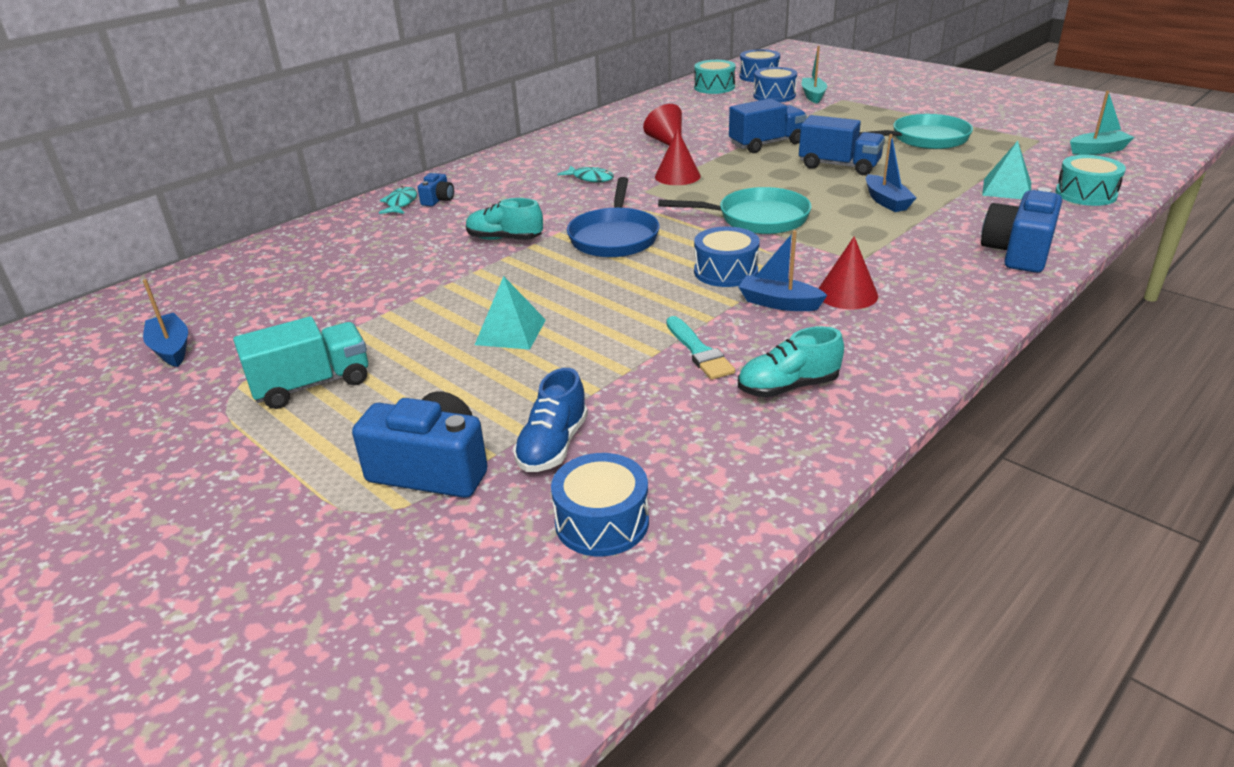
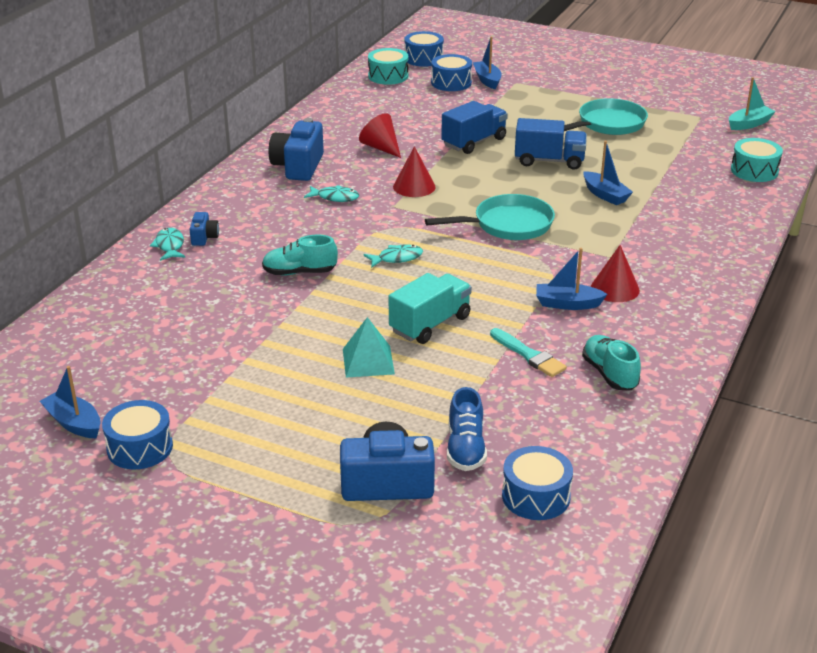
camera: 20 degrees left, 0 degrees up
(312, 385) = (234, 434): turquoise truck -> turquoise truck (430, 324)
(614, 237) = (397, 258): blue pan -> turquoise fish
(725, 271) = (510, 280): blue drum -> blue drum (140, 447)
(788, 387) = (609, 374): turquoise shoe -> turquoise shoe turned 105 degrees clockwise
(813, 96) = (487, 80): turquoise boat -> blue boat
(1006, 189) = (693, 172): turquoise pyramid -> none
(1018, 252) = (724, 233): blue camera -> blue camera (298, 166)

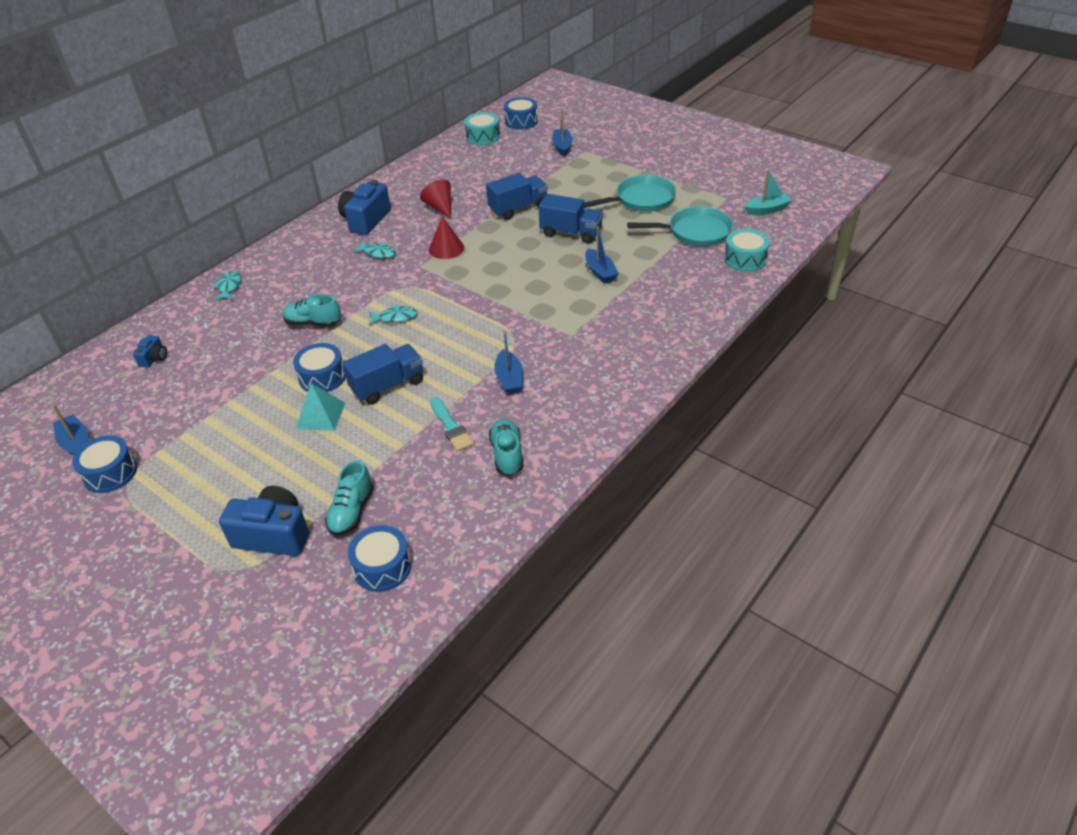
camera: 15 degrees right, 10 degrees up
(204, 237) = (259, 281): blue camera -> blue camera (154, 358)
(430, 324) = (388, 385): turquoise truck -> blue truck
(451, 82) = (531, 147): blue drum -> blue drum (322, 377)
(465, 448) = (351, 511): blue shoe -> turquoise shoe
(508, 225) = (502, 294): turquoise pan -> turquoise pan (695, 232)
(567, 304) = (509, 379): blue boat -> blue boat turned 120 degrees counterclockwise
(615, 288) = (557, 368): red cone -> none

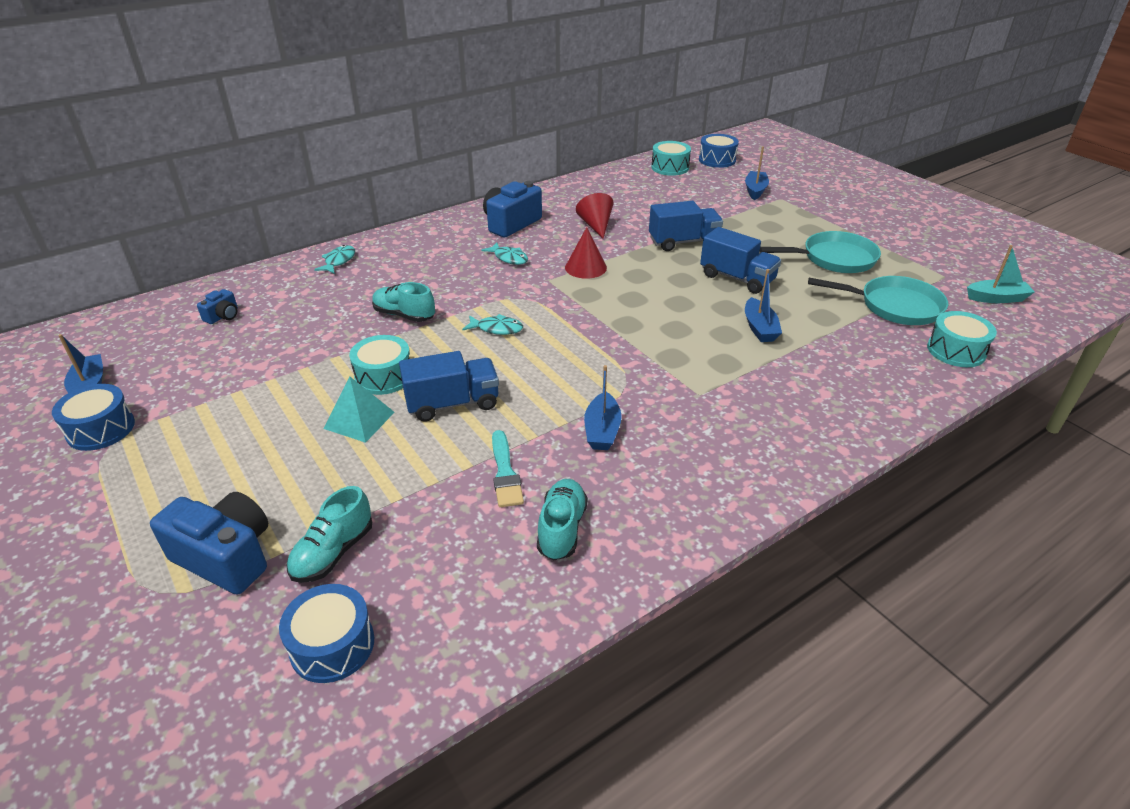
camera: 15 degrees right, 5 degrees down
(322, 377) = (384, 376): blue drum -> turquoise drum

